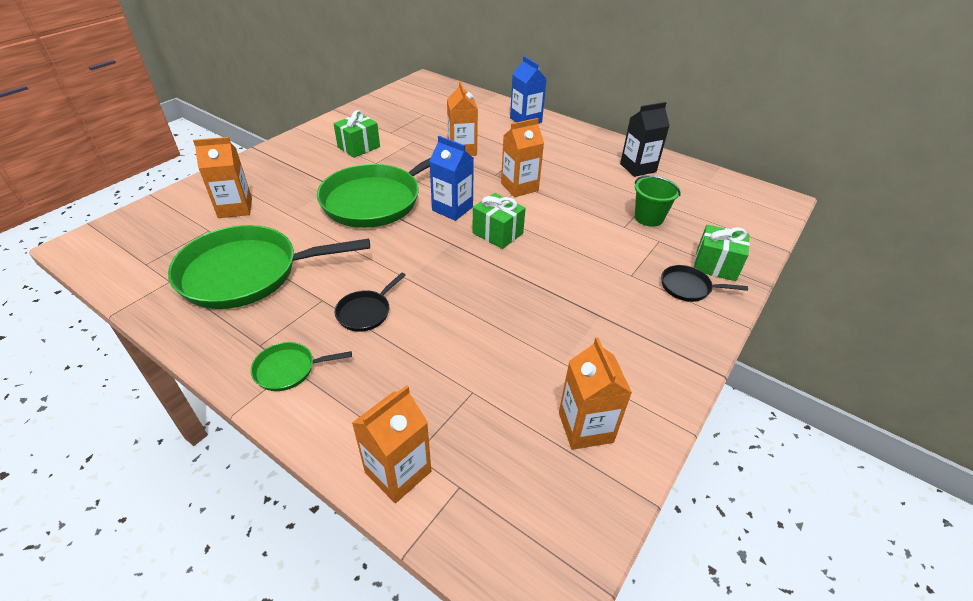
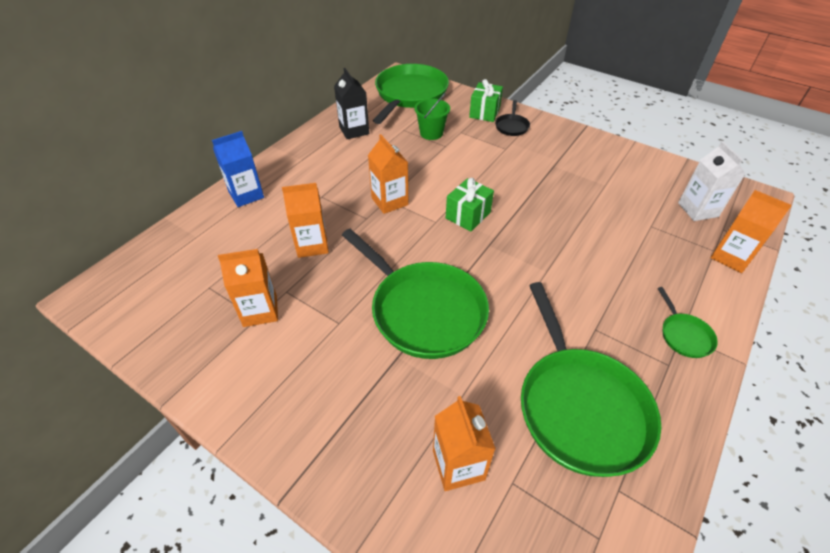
camera: 90 degrees left, 5 degrees up
(359, 147) = (296, 347): green gift -> none
(366, 312) = (599, 294): black pan -> none
(452, 209) = (433, 247): blue carton -> none
(507, 466) = (698, 210): none -> white carton
(585, 427) = (652, 178): orange carton -> orange carton (260, 311)
(733, 206) = (410, 94): none -> green pan

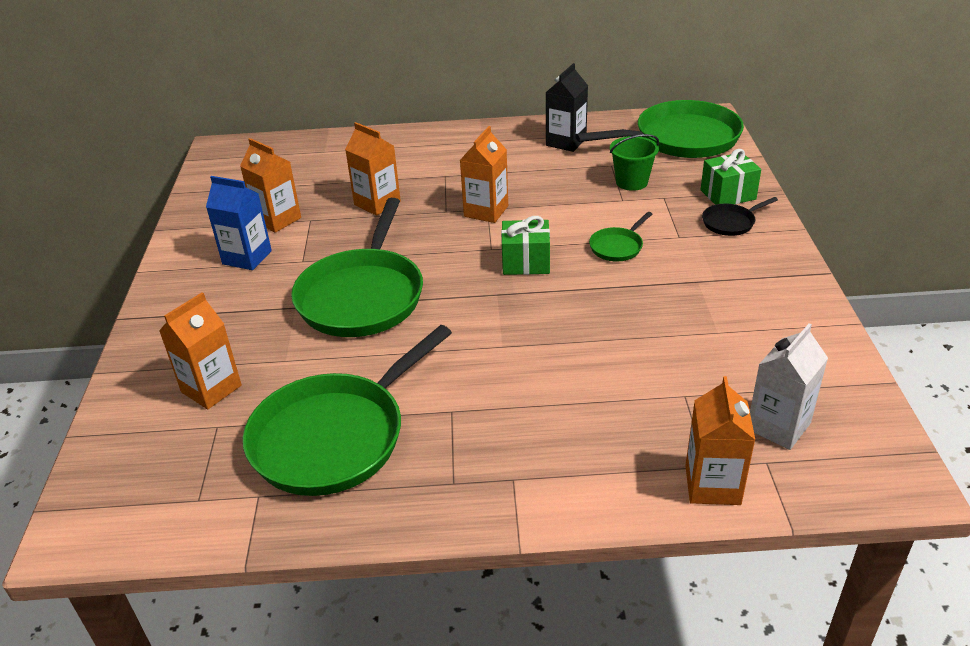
camera: 55 degrees right, 10 degrees down
(246, 195) = (399, 143): blue carton -> blue carton (247, 257)
(684, 335) = (513, 482): green pan -> green pan (617, 247)

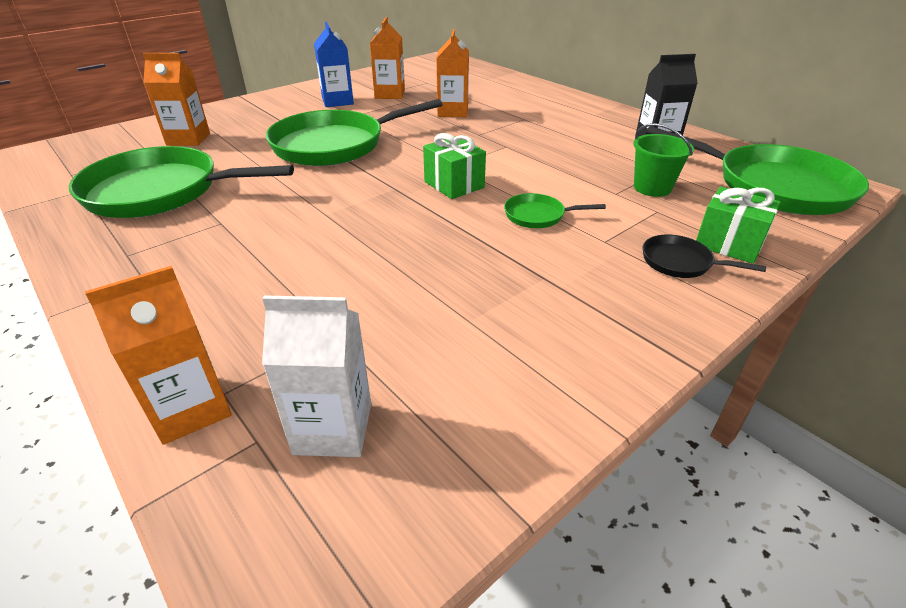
camera: 50 degrees right, 0 degrees up
(486, 211) = (501, 147): orange carton -> none

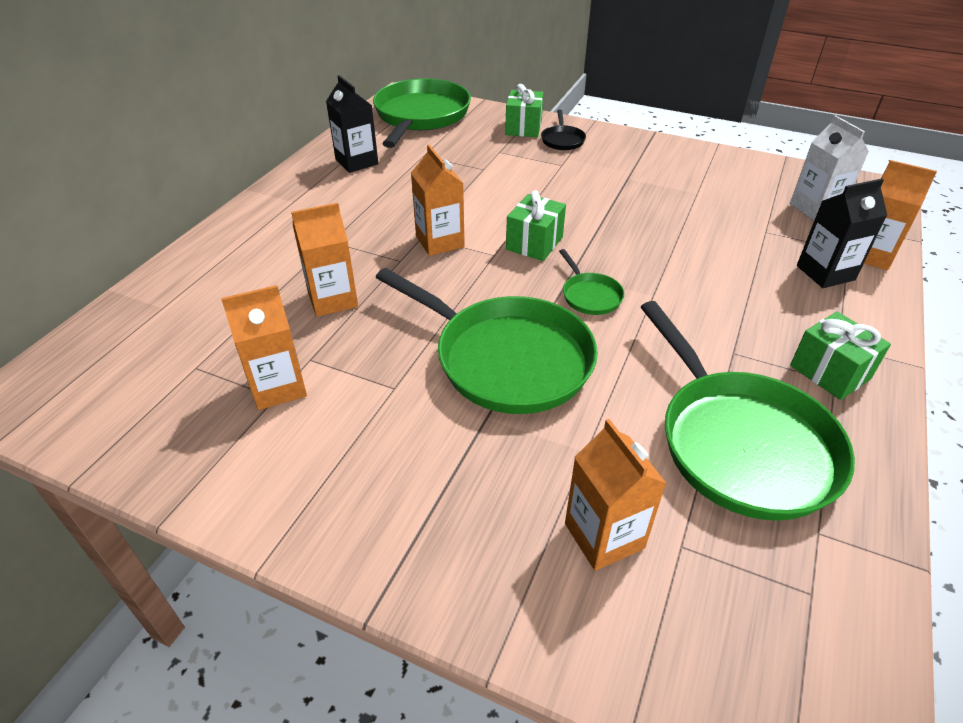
camera: 115 degrees left, 5 degrees up
(135, 257) = (830, 372): none -> green gift
(219, 337) = (825, 273): none -> black carton
(337, 101) = (338, 436): blue carton -> none
(492, 150) = (440, 241): none -> orange carton
(538, 216) = (551, 193): green pan -> green pan (590, 295)
(652, 188) = (461, 156): green bucket -> none

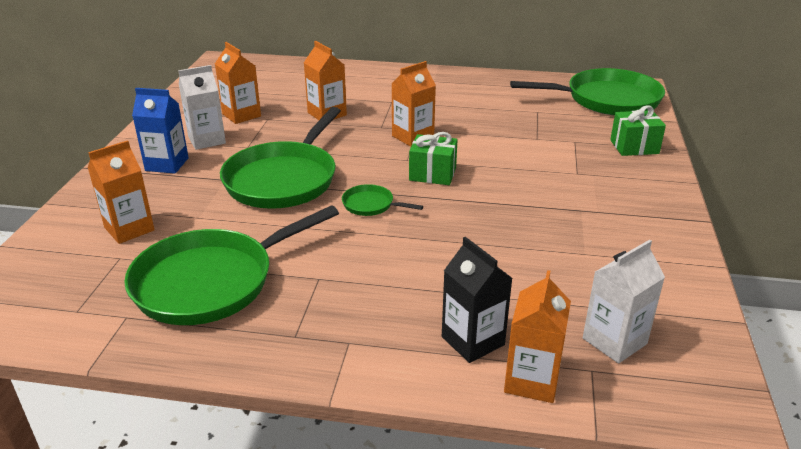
camera: 75 degrees right, 10 degrees down
(347, 434) = (207, 140): none -> white carton
(357, 162) = (504, 90): black carton -> none
(410, 488) = (167, 164): none -> blue carton
(562, 140) = (629, 168): black pan -> none
(590, 295) = (371, 205): green pan -> green pan turned 60 degrees clockwise
(830, 372) = (306, 333): green gift -> none

